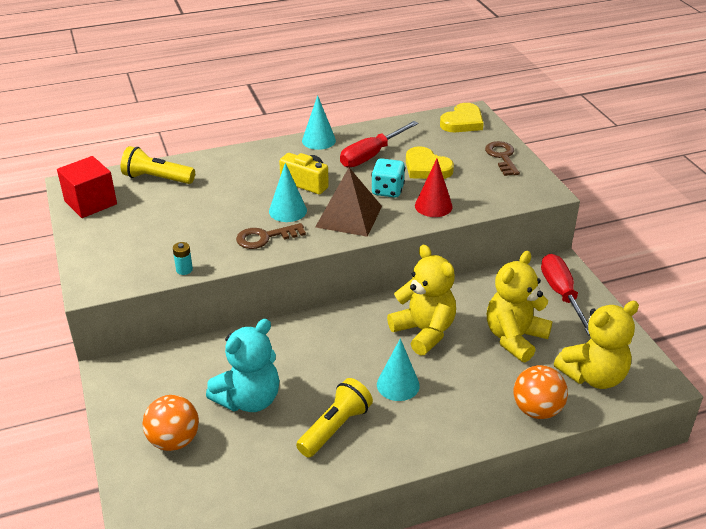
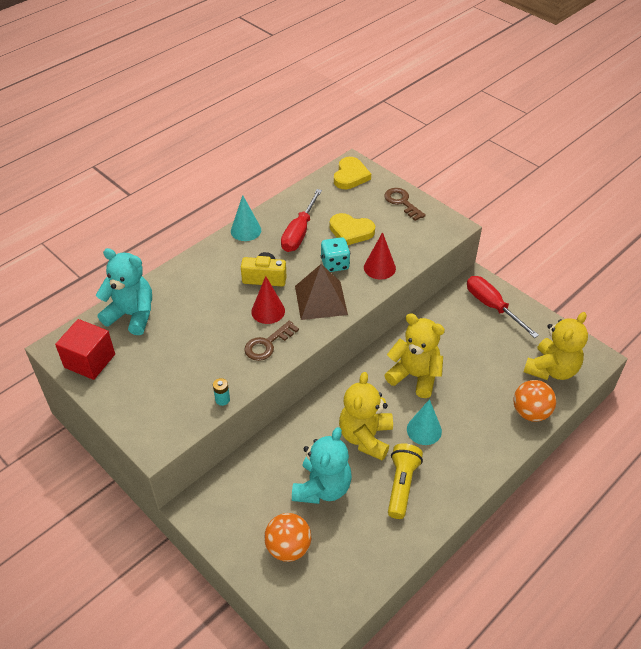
camera: 25 degrees left, 10 degrees up
(157, 178) = (132, 315): yellow flashlight -> turquoise teddy bear
(287, 211) = (268, 311): turquoise cone -> red cone
(514, 338) = (481, 357): yellow teddy bear -> yellow teddy bear (365, 437)

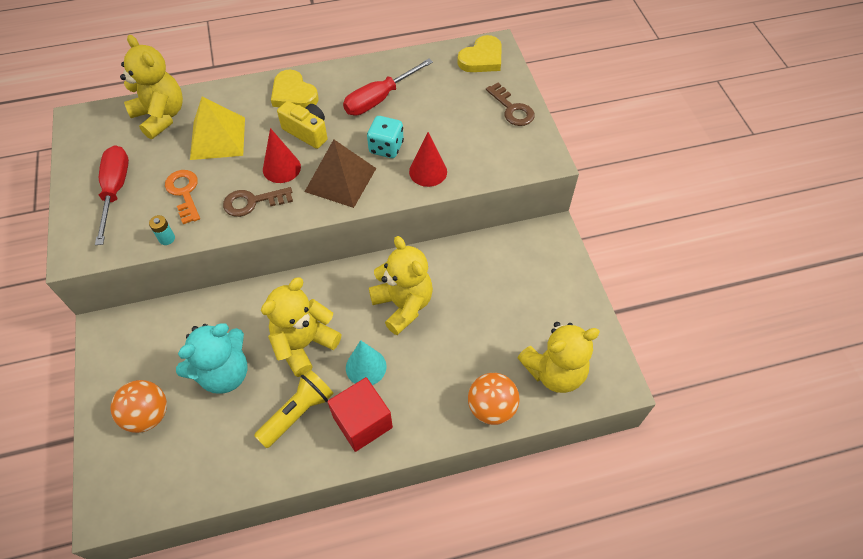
camera: 30 degrees right, 10 degrees up
(89, 361) = (91, 144): red cube -> red cube (362, 422)
(132, 315) = (161, 116): turquoise teddy bear -> yellow teddy bear
(196, 311) = (218, 138): none -> yellow pyramid
(205, 361) = (184, 192): none -> orange key
(246, 230) = (330, 75): turquoise cone -> none
(351, 231) = (431, 119): yellow heart -> yellow heart (293, 94)
(402, 202) = (512, 109): brown key -> brown key turned 150 degrees clockwise
(492, 306) = (546, 269): red screwdriver -> red screwdriver (115, 191)

